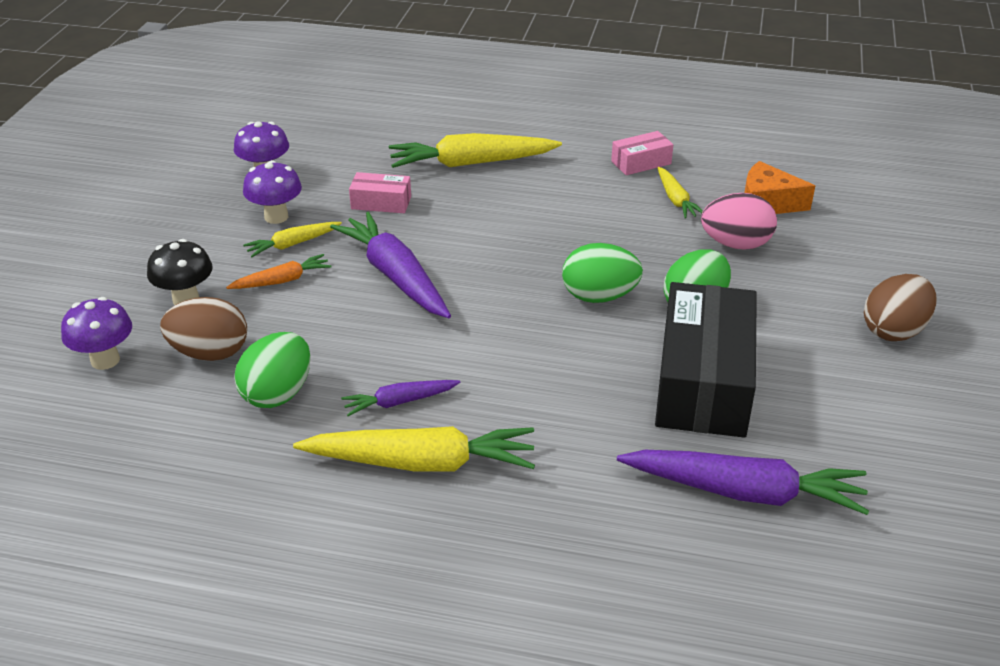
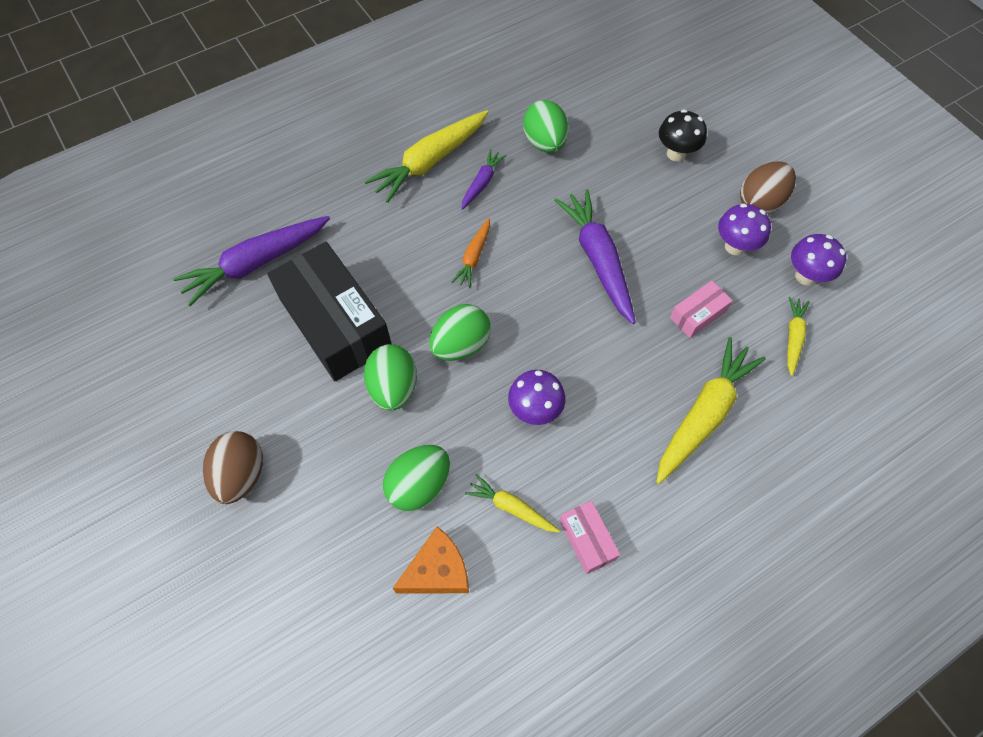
camera: 135 degrees right, 25 degrees up
(105, 360) = (649, 97): purple mushroom -> purple mushroom (535, 410)
(210, 353) = (610, 137): brown egg -> brown egg (760, 202)
(282, 281) = (651, 204): orange carrot -> orange carrot (474, 257)
(293, 244) = (689, 234): yellow carrot -> yellow carrot (793, 337)
(395, 276) = (598, 260): purple carrot -> purple carrot turned 120 degrees counterclockwise
(641, 163) = (587, 540): pink box -> pink box turned 45 degrees counterclockwise
(736, 244) = (419, 485): pink egg -> green egg

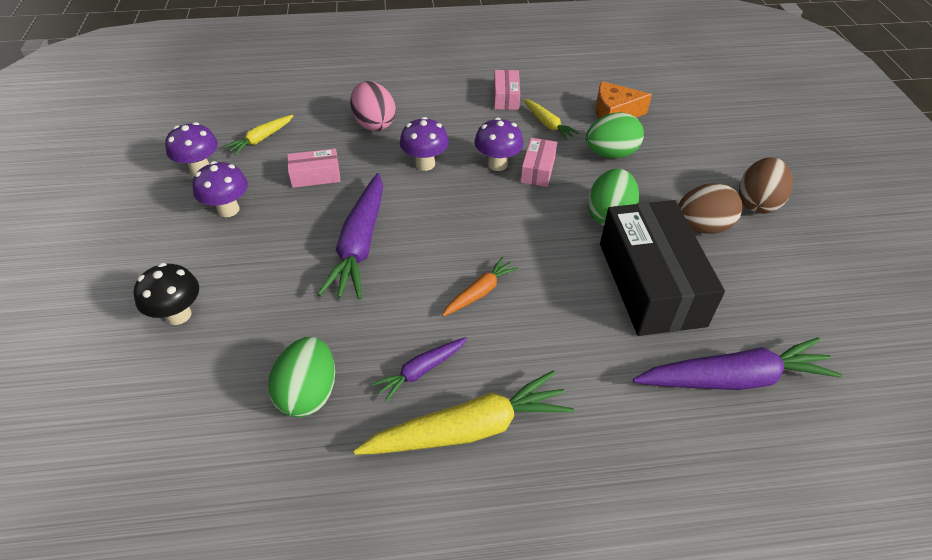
camera: 155 degrees left, 15 degrees down
(461, 345) = (534, 224): green egg -> none
(489, 421) = (538, 170): none -> pink box
(608, 377) = (425, 164): none -> purple mushroom
(703, 414) = (374, 123): yellow carrot -> pink egg
(760, 202) = (160, 235): brown egg -> brown egg (702, 227)

